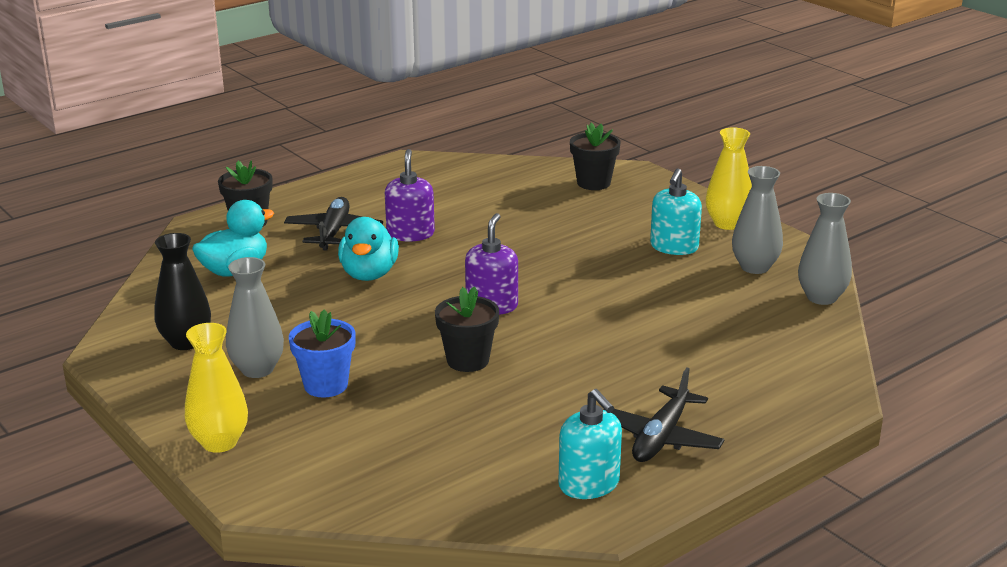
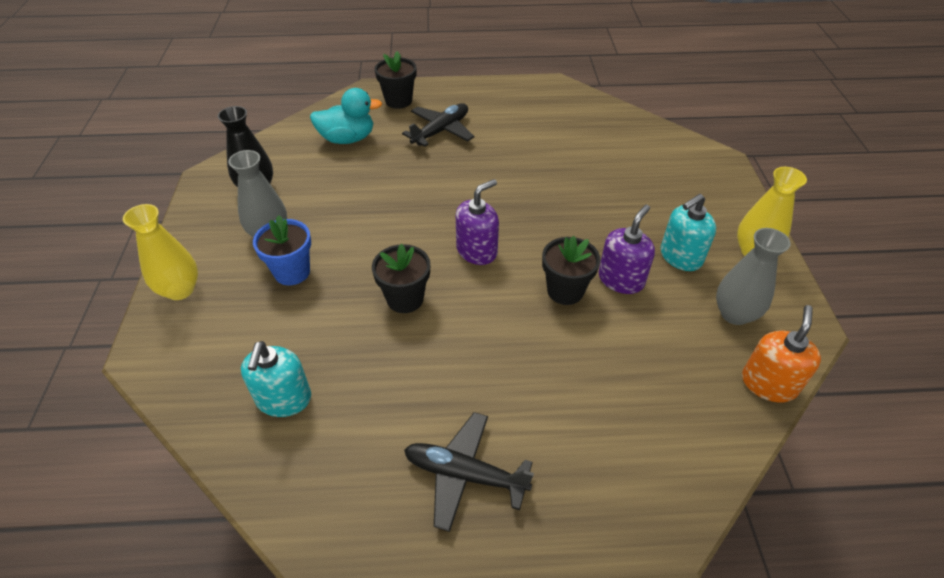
camera: 35 degrees right, 20 degrees up
(369, 274) = (424, 180): turquoise duck -> none
(410, 234) = (489, 154): purple soap dispenser -> purple soap dispenser (621, 279)
(589, 484) = (357, 492): turquoise soap dispenser -> turquoise soap dispenser (284, 399)
(593, 183) = (675, 159): black flower pot -> black flower pot (565, 291)
(661, 437) = (464, 474): black plane -> black plane turned 45 degrees clockwise
(821, 297) = (768, 384): grey vase -> orange soap dispenser

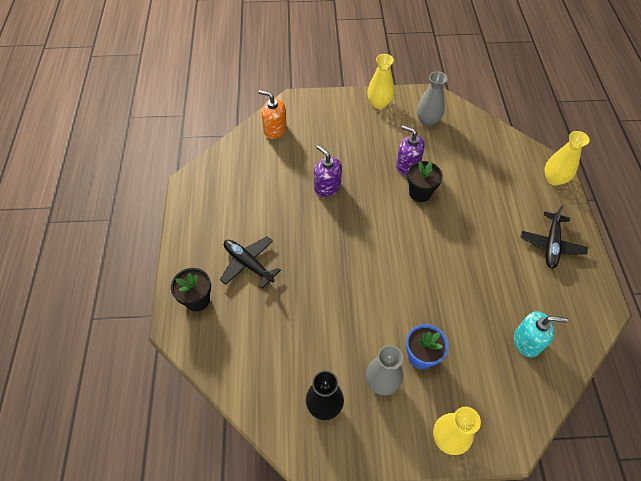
camera: 90 degrees left, 10 degrees up
(347, 139) = (254, 337): turquoise duck -> none
(405, 299) = (437, 279): black flower pot -> none
(477, 251) = (389, 238): purple soap dispenser -> purple soap dispenser (327, 187)
(633, 517) = (554, 179): none -> yellow vase
(680, 257) = (386, 135): turquoise soap dispenser -> none
(768, 384) = (471, 117): orange soap dispenser -> orange soap dispenser (275, 130)

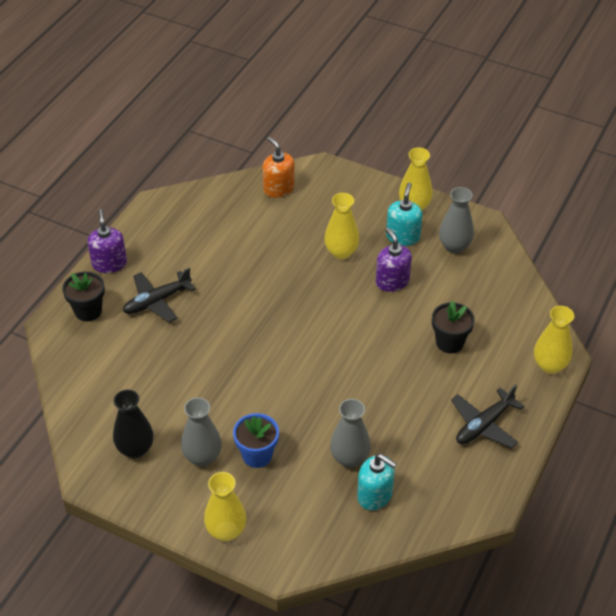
camera: 30 degrees right, 10 degrees down
(248, 264) = (157, 301): black plane -> black plane turned 105 degrees counterclockwise
(327, 187) = (288, 266): purple soap dispenser -> purple soap dispenser (109, 263)
(356, 159) = (341, 252): none -> yellow vase
(388, 128) = (403, 236): none -> turquoise soap dispenser
(420, 193) = (382, 313): black flower pot -> black flower pot (449, 342)
(487, 321) = (349, 458): none -> grey vase

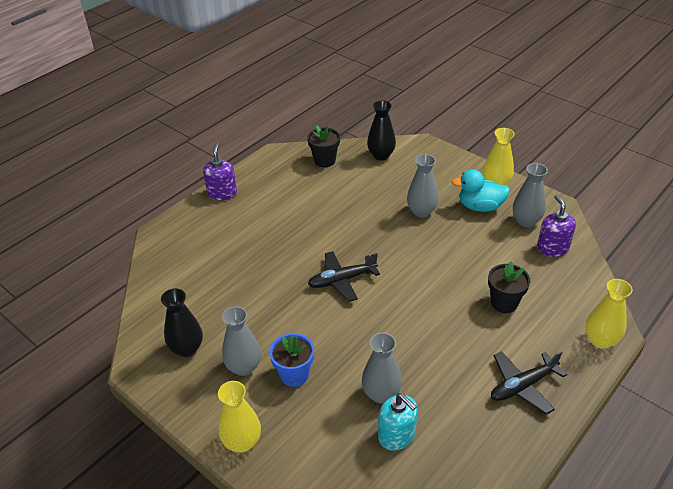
camera: 15 degrees right, 5 degrees down
(88, 311) = (191, 227): black flower pot -> black flower pot (324, 160)
(157, 301) = (250, 228): black plane -> black plane (342, 280)
(278, 188) = (381, 155): orange soap dispenser -> black vase
(341, 252) = (421, 211): yellow vase -> grey vase
(392, 281) = (461, 242): purple soap dispenser -> purple soap dispenser (552, 248)
(403, 236) = (480, 206): turquoise soap dispenser -> turquoise duck

